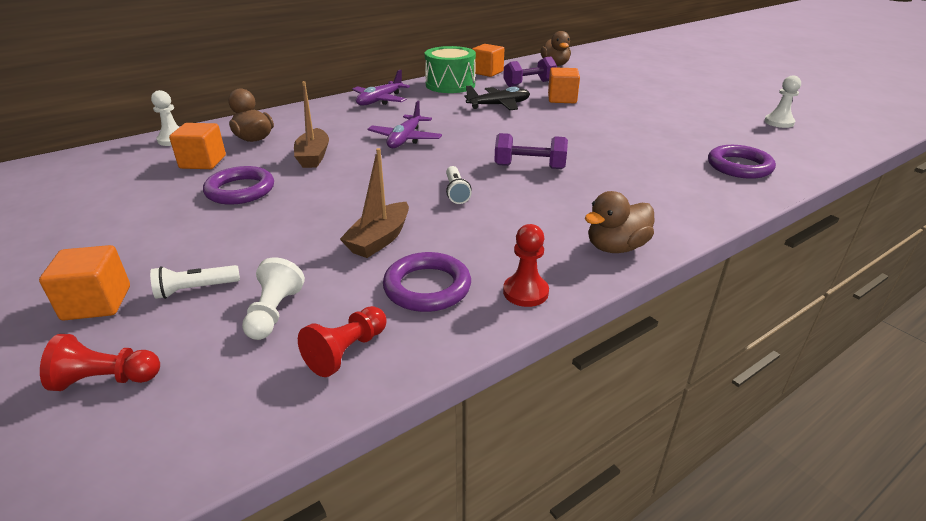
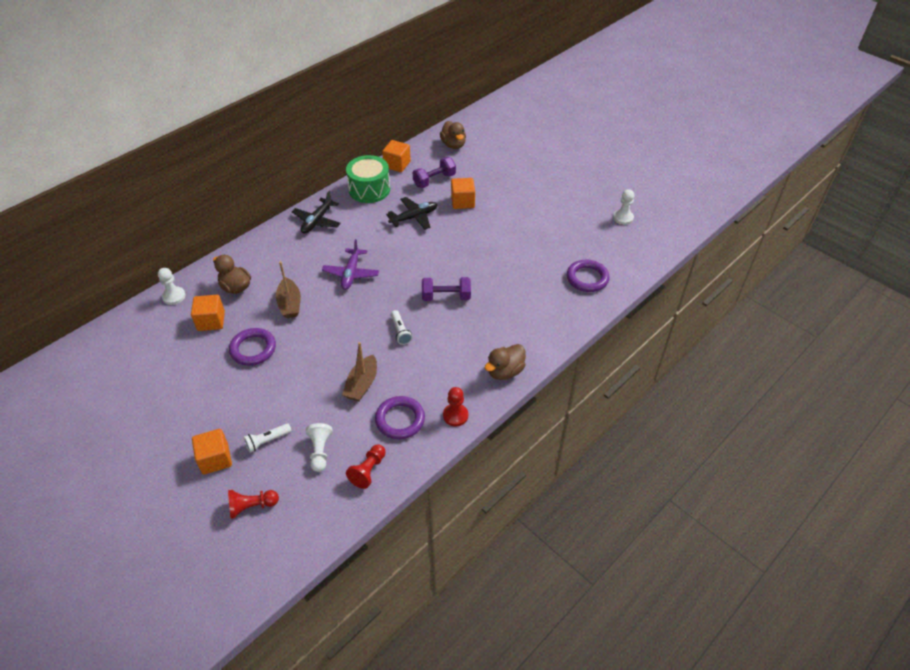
camera: 10 degrees left, 15 degrees up
(380, 100) = (317, 221): purple plane -> black plane

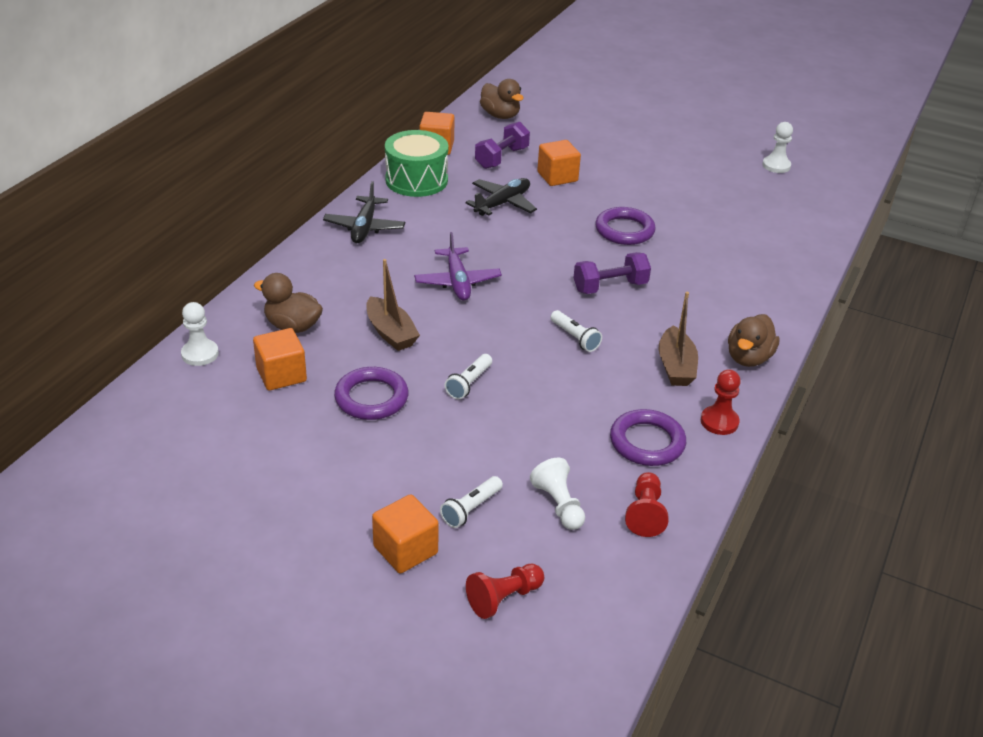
camera: 20 degrees left, 10 degrees down
(316, 351) = (469, 383): none -> white flashlight
(362, 384) = (564, 410): brown boat -> brown boat (675, 366)
(587, 278) = (779, 237): purple ring -> purple ring (624, 230)

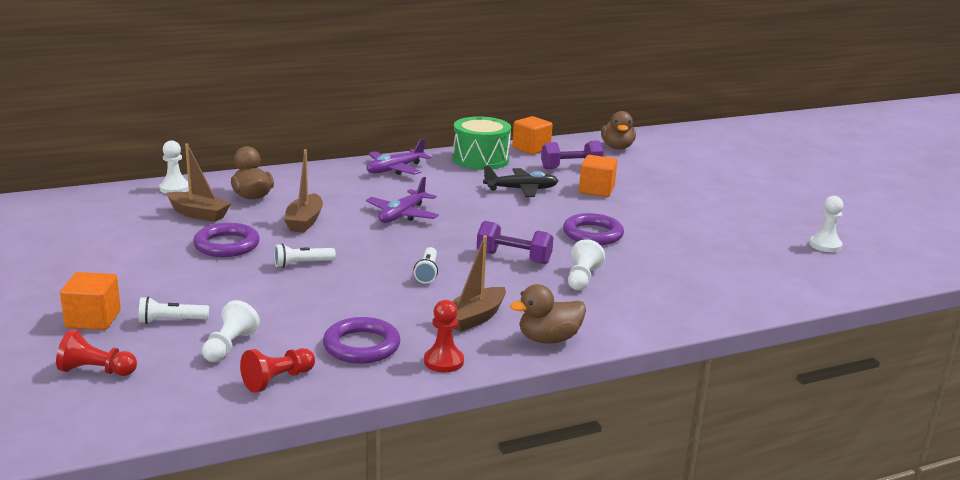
camera: 40 degrees right, 15 degrees down
(281, 375) = (198, 214): orange cube -> brown boat
(364, 227) = (394, 169): black plane -> purple plane
(684, 283) = (582, 278): none -> white pawn

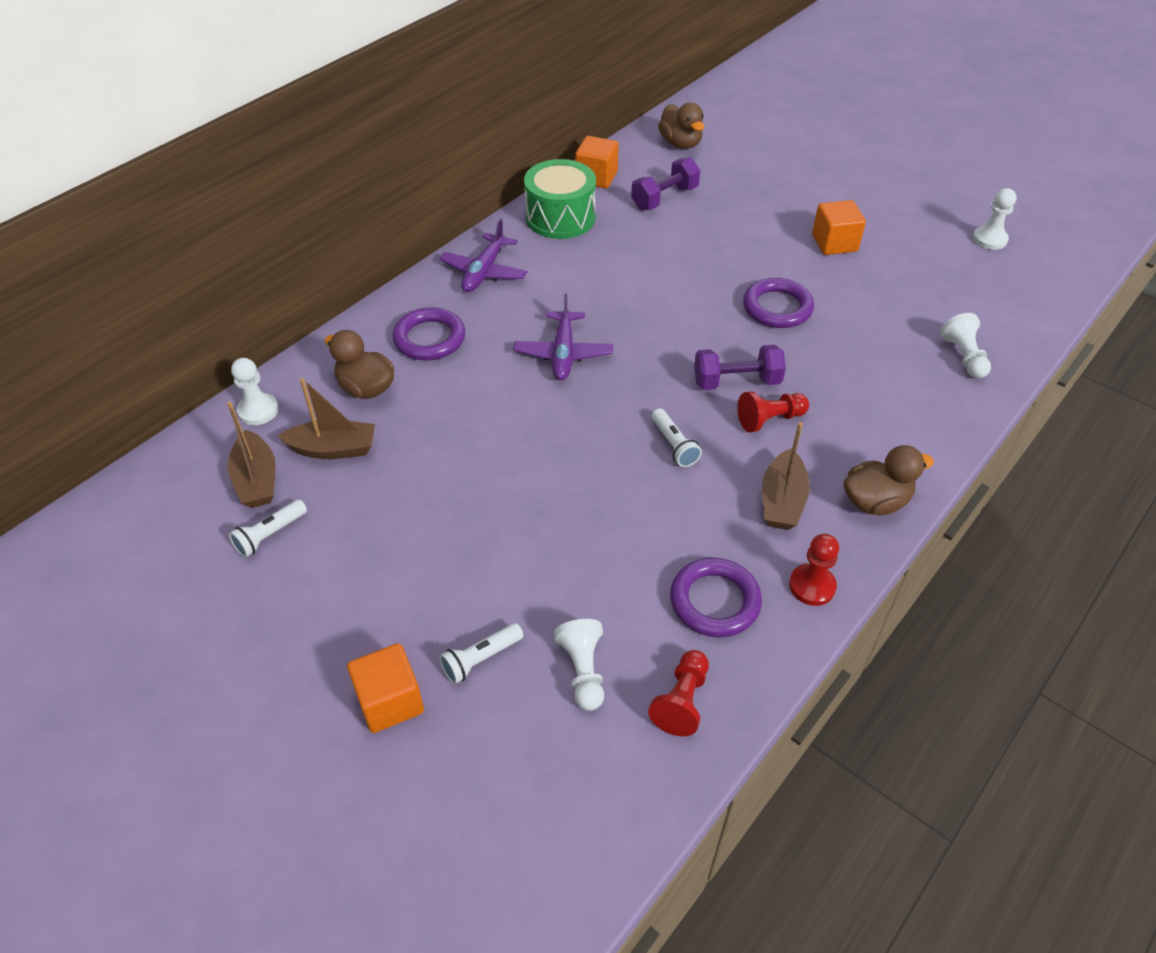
camera: 25 degrees left, 25 degrees up
(96, 371) = (478, 789): red pawn -> red pawn (770, 419)
(227, 245) = (419, 493): purple ring -> purple ring (429, 338)
(302, 264) = (533, 489): white flashlight -> white flashlight (270, 535)
(304, 221) = (468, 410): brown boat -> brown boat (257, 480)
(521, 189) = (647, 257): black plane -> none
(548, 339) = (875, 501): brown duck -> brown duck turned 150 degrees counterclockwise
(582, 278) = (826, 388): white pawn -> white pawn (964, 357)
(596, 190) = (720, 229): orange cube -> orange cube (834, 243)

